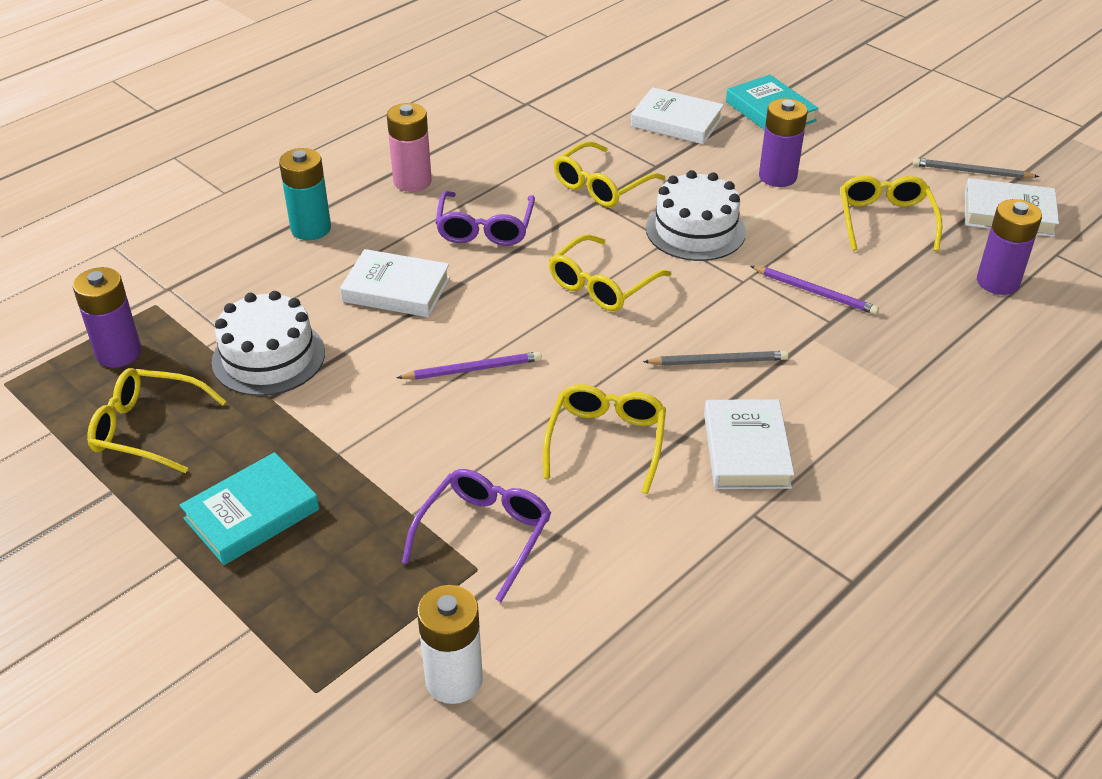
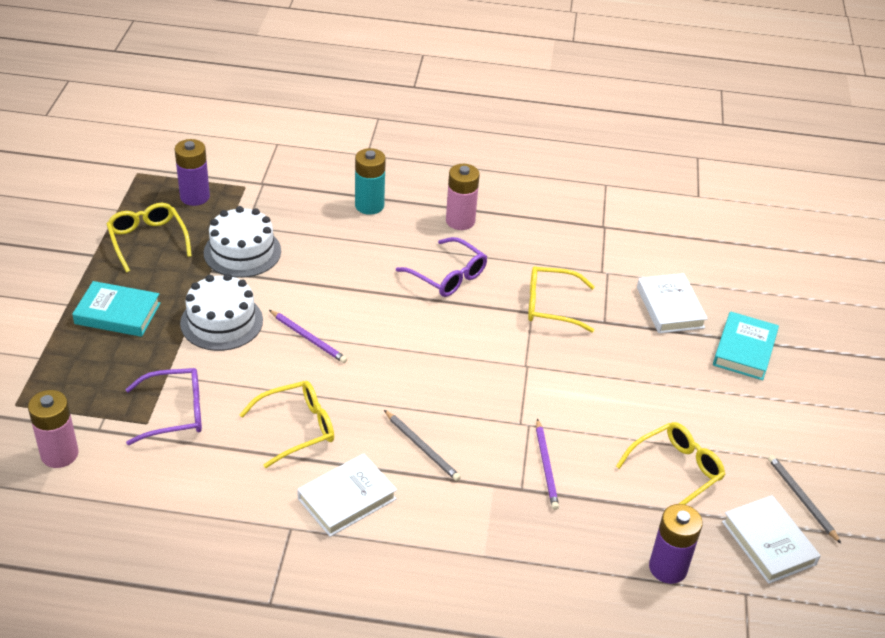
camera: 50 degrees right, 0 degrees up
(396, 289) = (349, 269): white book -> none
(454, 680) = (59, 454): white battery -> pink battery
(485, 228) = (447, 276): purple glasses -> purple glasses turned 105 degrees counterclockwise
(602, 284) = (445, 356): yellow glasses -> none
(695, 230) = (551, 374): white cake -> white cake (221, 322)
(777, 176) = (664, 389): purple battery -> none

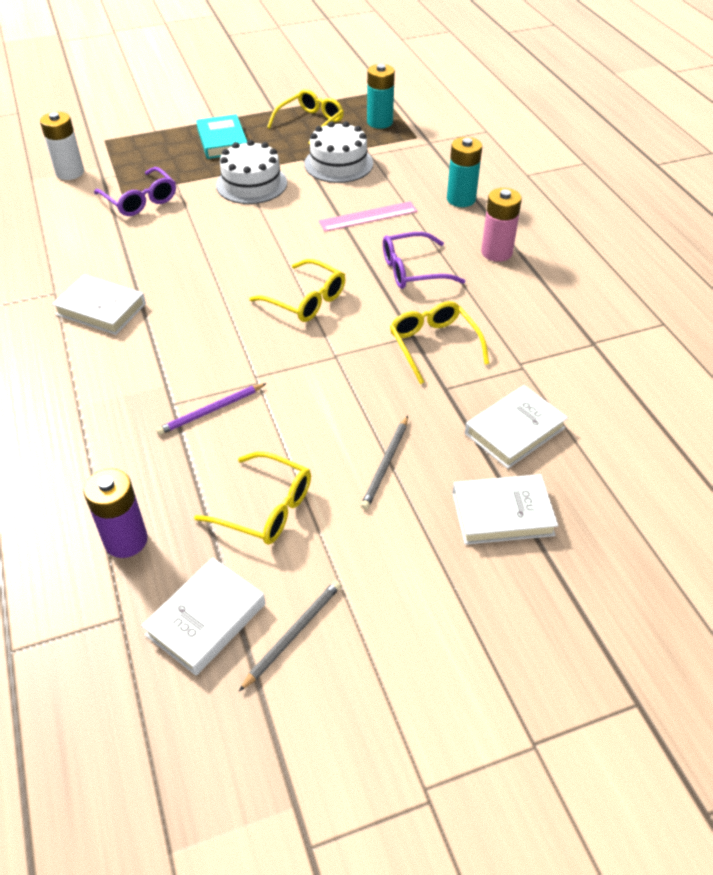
camera: 65 degrees right, 5 degrees up
(59, 454) = (70, 172): pink battery -> white battery
(195, 197) = (379, 122): purple battery -> turquoise battery
(296, 428) = (162, 258): yellow glasses -> yellow glasses (305, 300)
(308, 338) = (267, 228): purple pencil -> none
(347, 269) = (368, 216): none -> pink ruler
(422, 447) = (184, 328): grey pencil -> grey pencil (385, 464)
(447, 276) = (413, 270): purple glasses -> purple glasses turned 60 degrees clockwise
(744, 350) = (502, 514): turquoise book -> white book

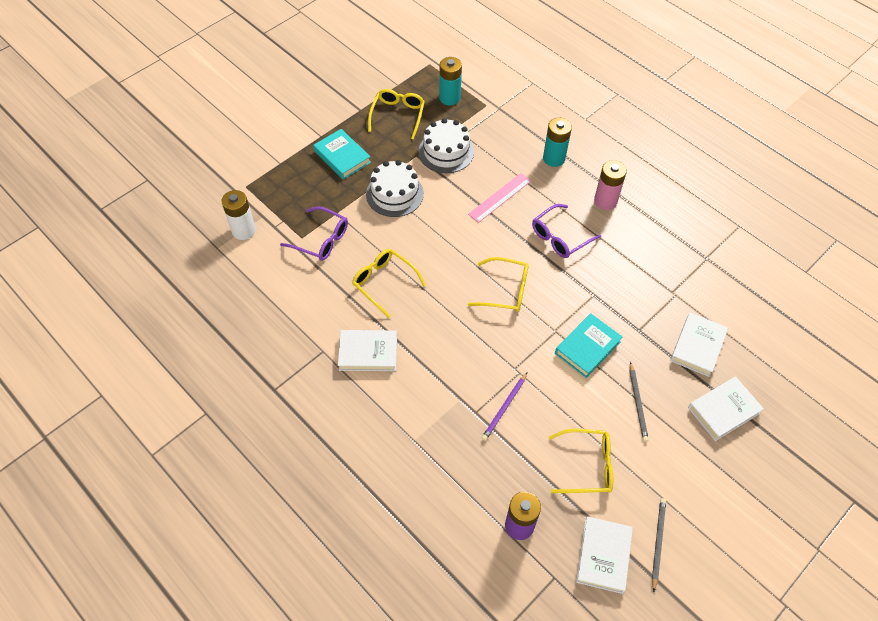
camera: 25 degrees left, 10 degrees up
(363, 385) = (587, 347): none -> turquoise book
(434, 345) = (612, 298): yellow glasses -> yellow glasses (384, 283)

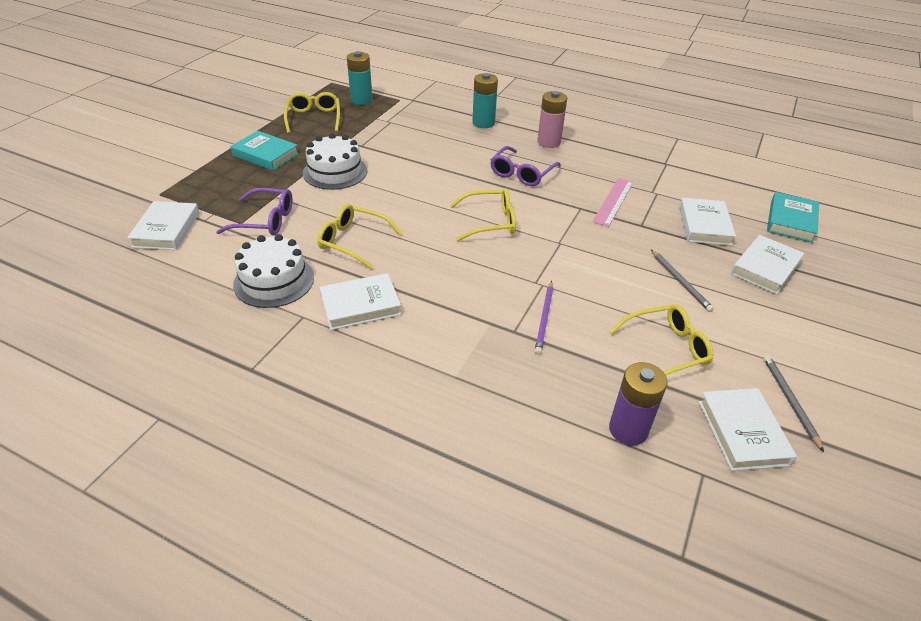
camera: 20 degrees left, 15 degrees down
(243, 230) = (166, 230): white battery -> white book
(446, 152) = (375, 134): white cake -> white cake (274, 281)
(500, 197) = (446, 156): pink ruler -> pink ruler (613, 201)
(587, 347) = (600, 249): turquoise book -> turquoise book (791, 221)

